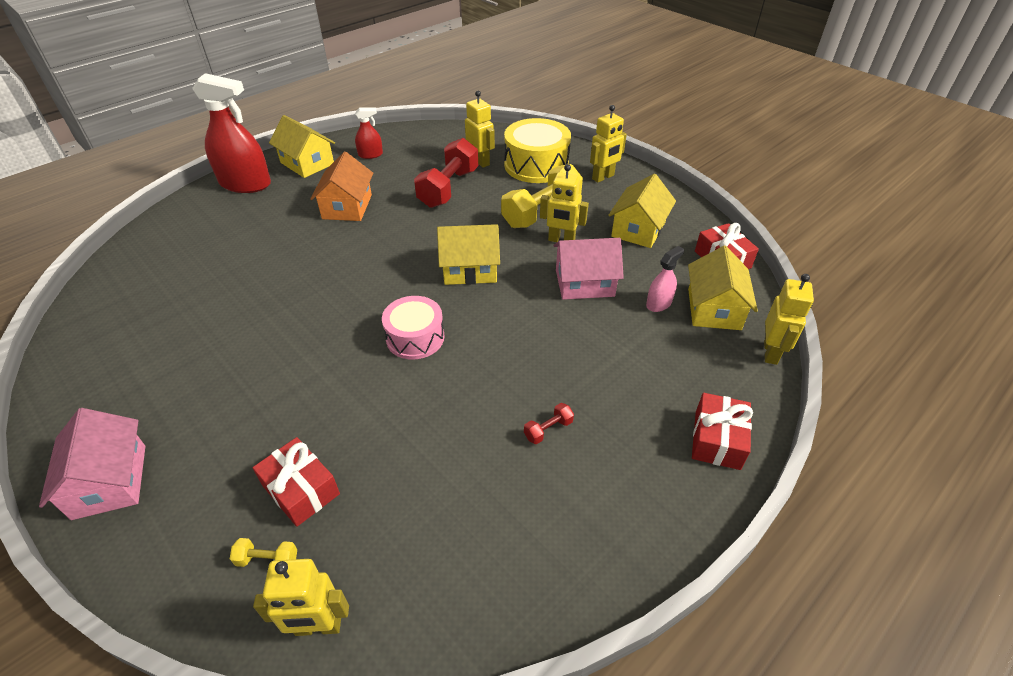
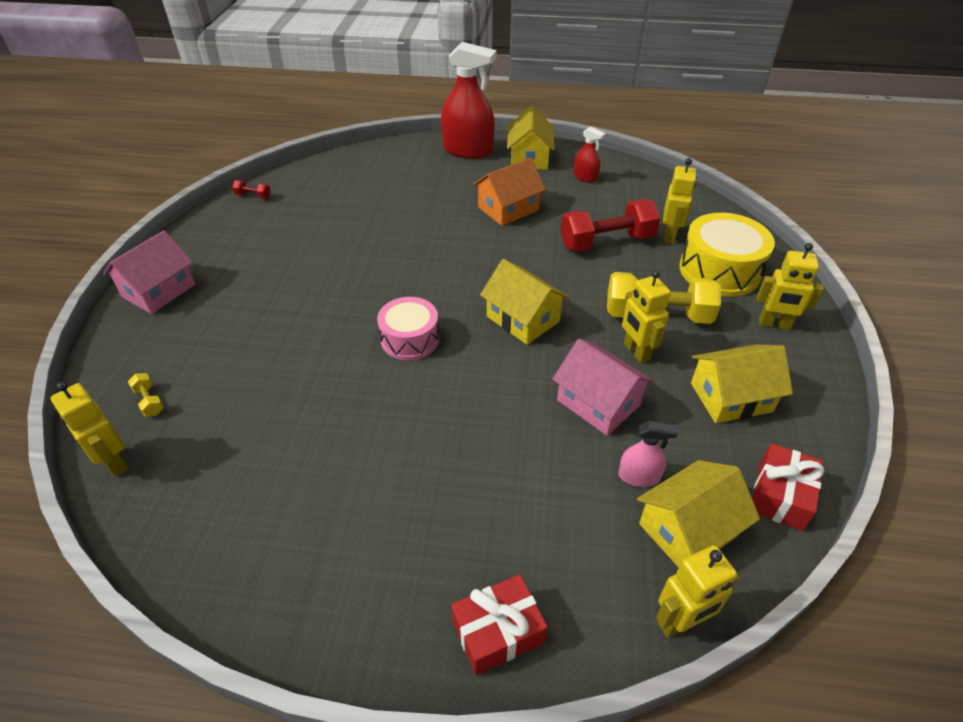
camera: 50 degrees right, 0 degrees up
(245, 184) = (468, 150): red spray bottle -> red spray bottle turned 45 degrees counterclockwise
(301, 489) = (215, 378): red gift -> none
(548, 429) = (390, 485): red dumbbell -> red dumbbell (253, 196)

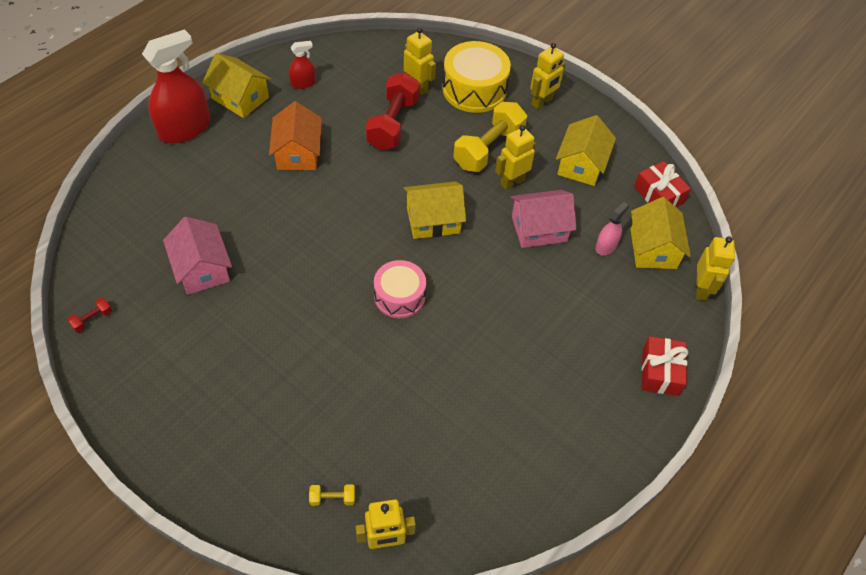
camera: 60 degrees left, 10 degrees up
(159, 291) = (182, 449): pink house -> pink house (202, 269)
(636, 352) = (512, 182): yellow robot -> yellow robot turned 135 degrees clockwise

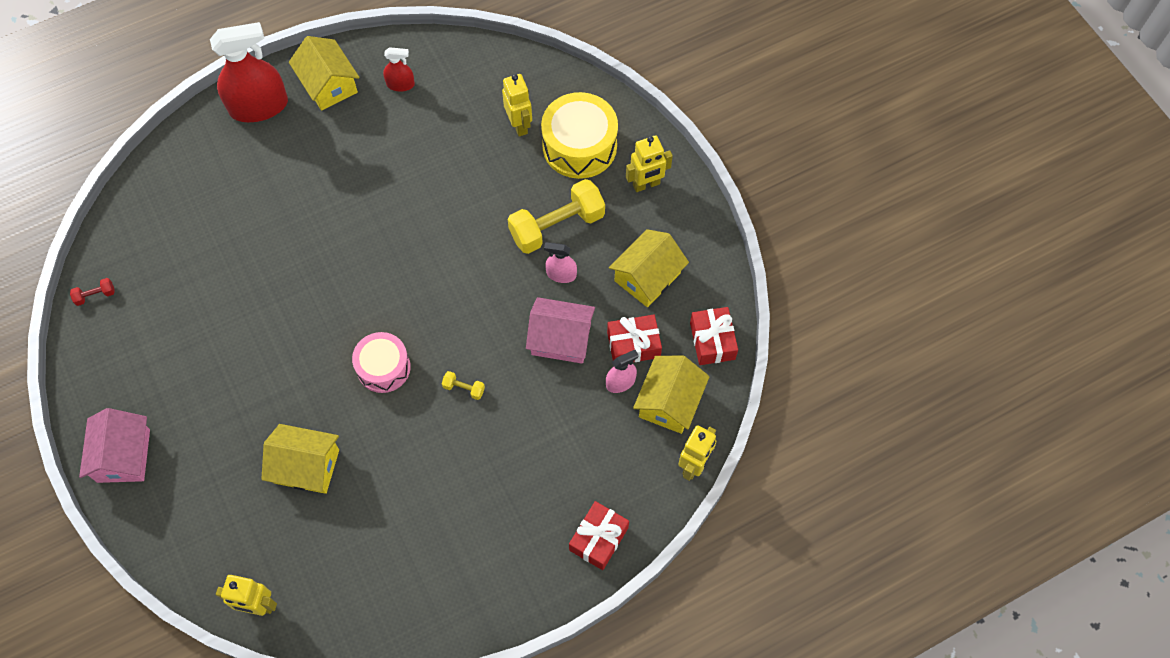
camera: 25 degrees right, 10 degrees up
(202, 269) = (212, 274): pink house -> pink house (123, 455)
(298, 153) = (358, 170): orange house -> none
(332, 498) = (231, 548): yellow dumbbell -> yellow dumbbell (464, 388)
(393, 124) = (471, 164): red dumbbell -> none
(433, 220) = (457, 293): yellow house -> yellow house (306, 466)
(512, 182) = (561, 274): yellow robot -> pink spray bottle
(599, 216) = (633, 345): none -> red gift

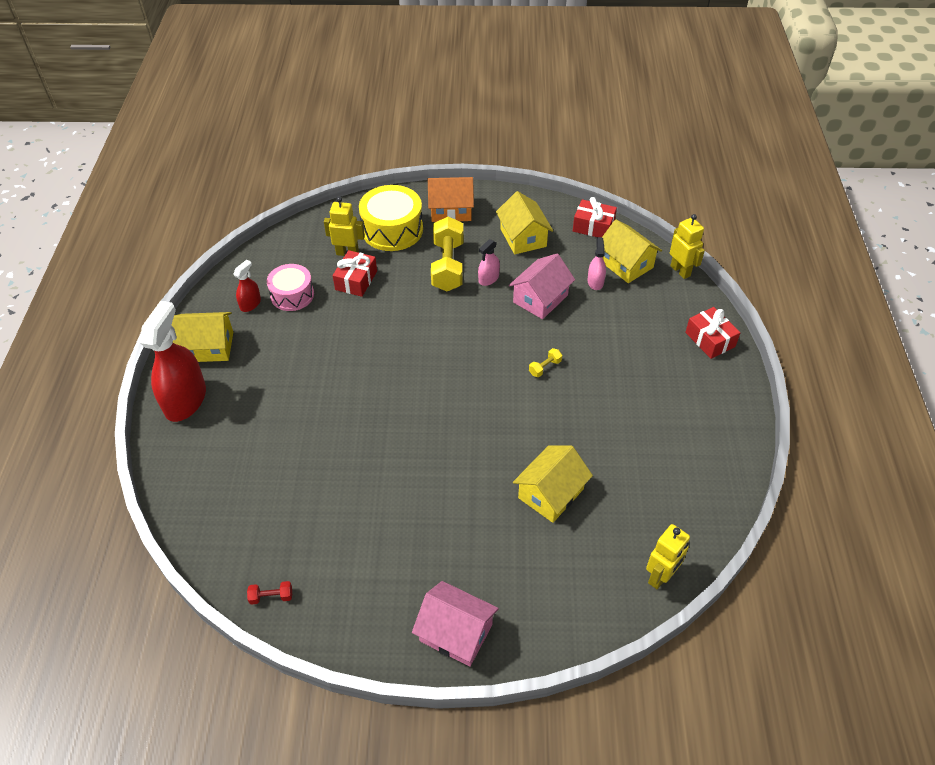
camera: 60 degrees left, 15 degrees down
(95, 295) = (271, 597): red dumbbell -> red dumbbell turned 75 degrees clockwise
(383, 367) = (494, 409): pink drum -> pink drum (292, 295)
(633, 345) = (570, 264): red gift -> red gift (356, 280)
(646, 184) = (451, 210): yellow robot -> orange house

